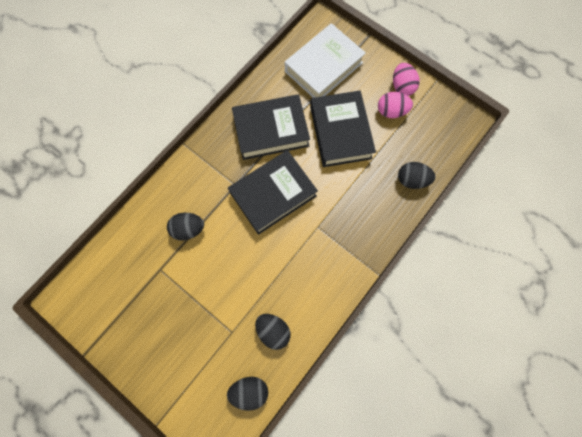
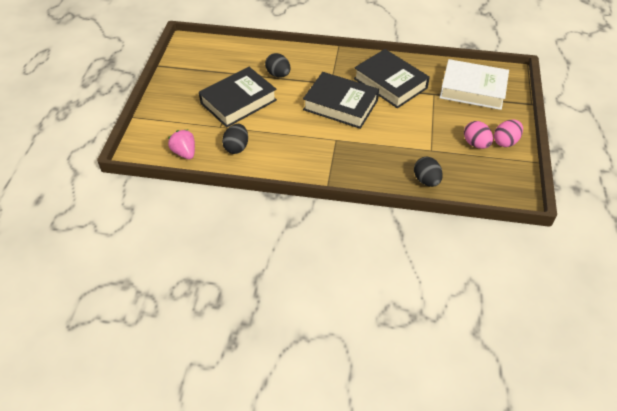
camera: 60 degrees right, 25 degrees down
(249, 390) = (184, 153): black egg -> pink strawberry
(340, 132) = (426, 121): black book -> black book (238, 102)

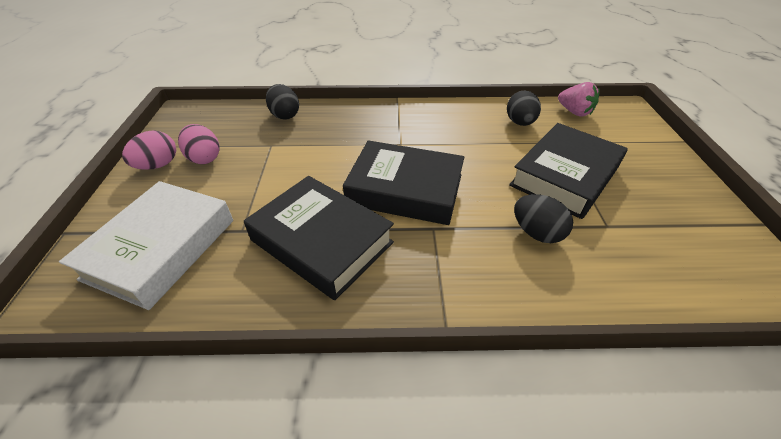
camera: 170 degrees right, 5 degrees down
(472, 89) = (161, 248): white book -> white book turned 75 degrees counterclockwise

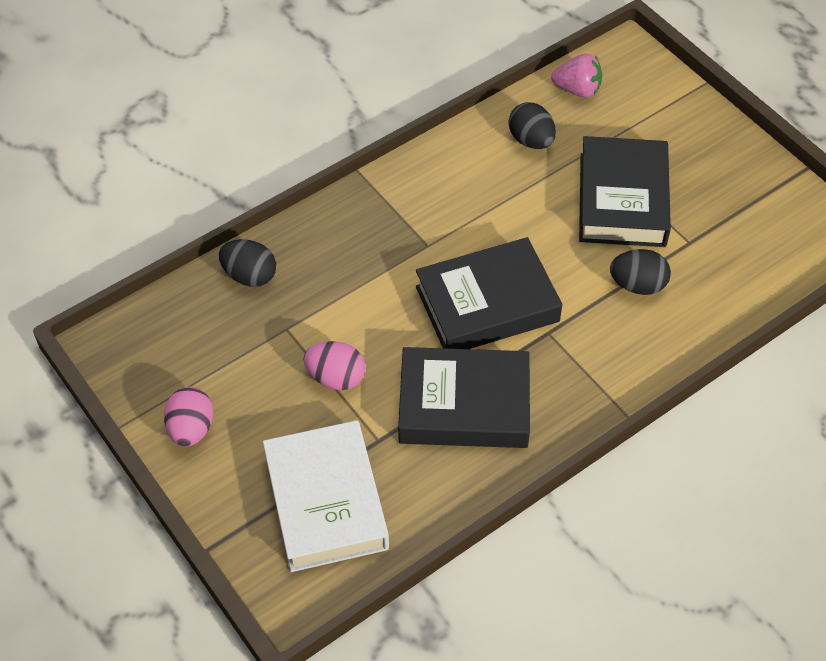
camera: 35 degrees left, 10 degrees up
(204, 158) = (232, 389): pink egg -> pink egg (336, 377)

